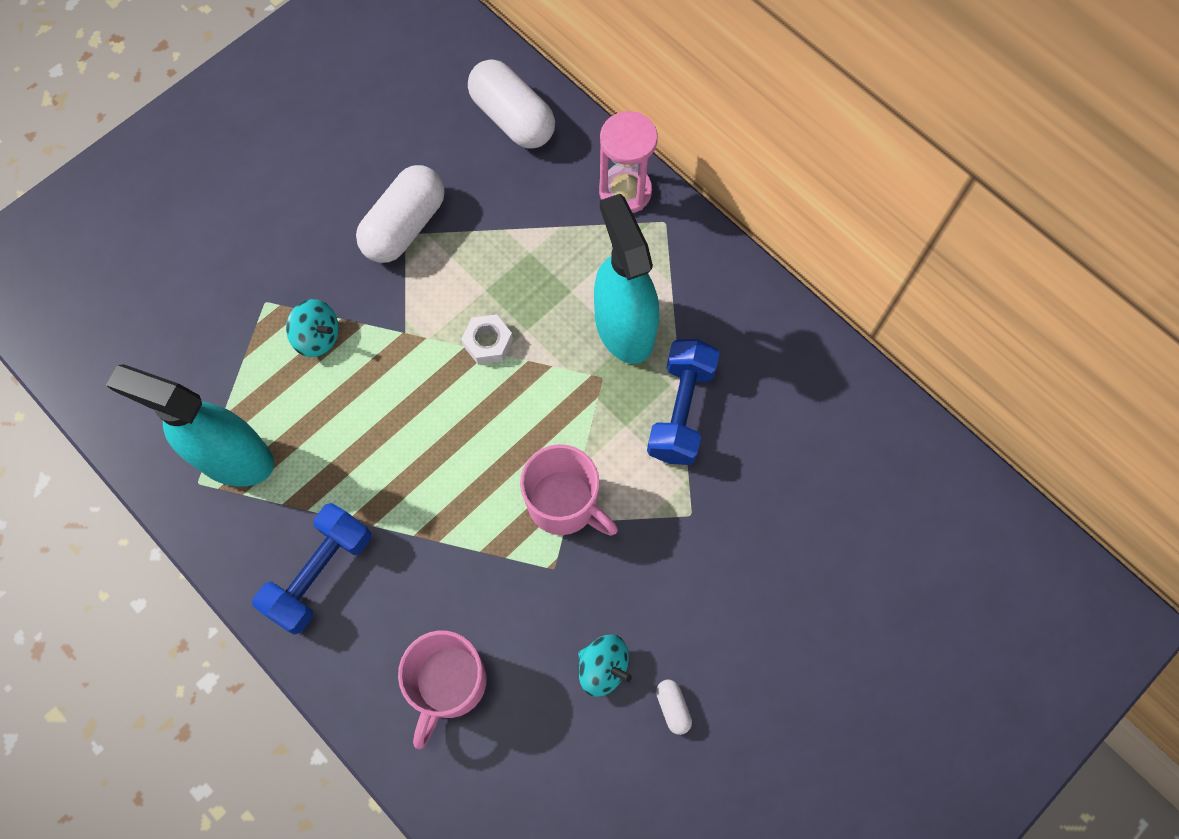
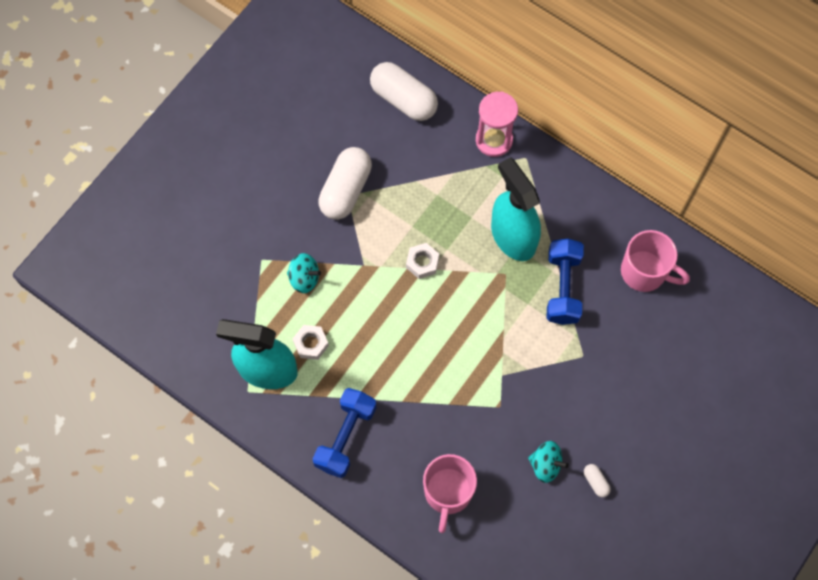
camera: 10 degrees left, 0 degrees up
(304, 430) = (311, 344): none -> white nut
(564, 504) = (497, 363): pink mug -> pink mug (645, 272)

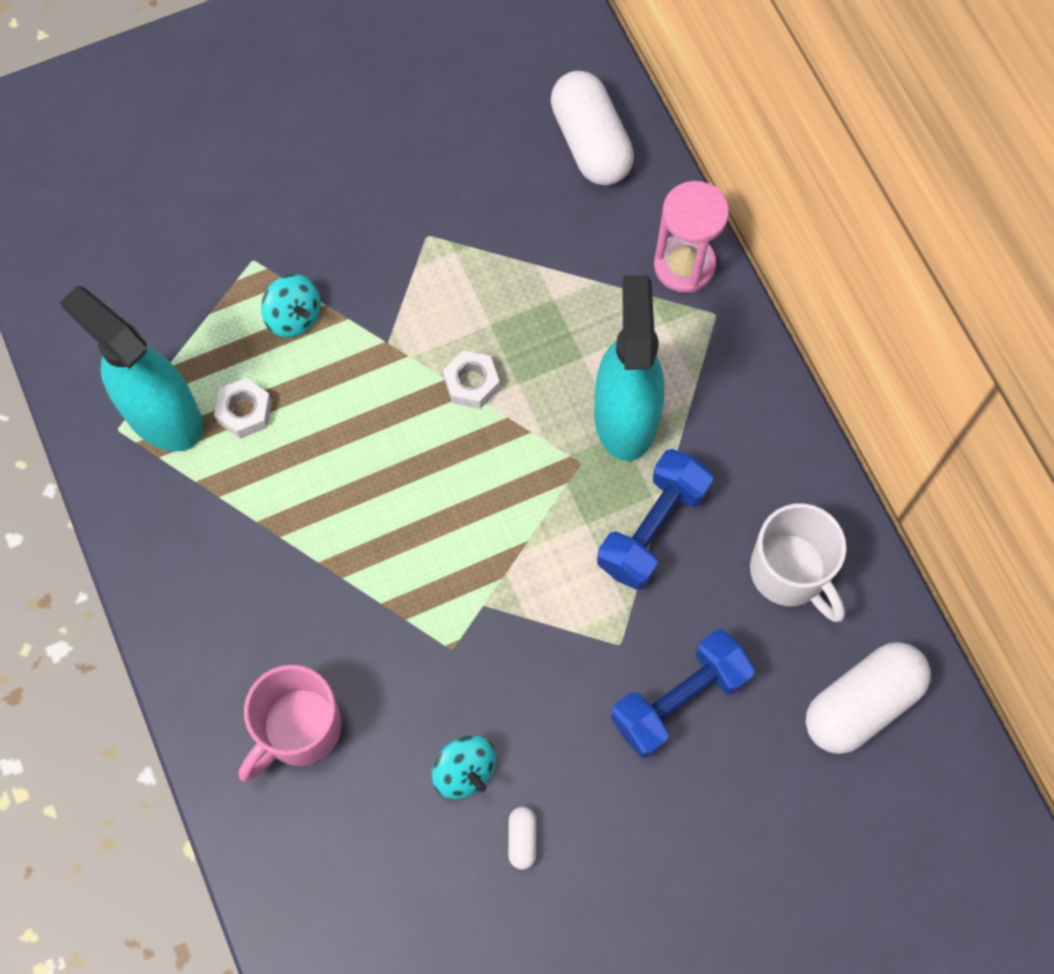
camera: 30 degrees right, 0 degrees up
(345, 437) = (208, 567): blue dumbbell -> blue dumbbell (679, 699)
(346, 190) = (429, 226): white capsule -> white capsule (861, 703)
(645, 272) = (790, 572): pink mug -> white mug

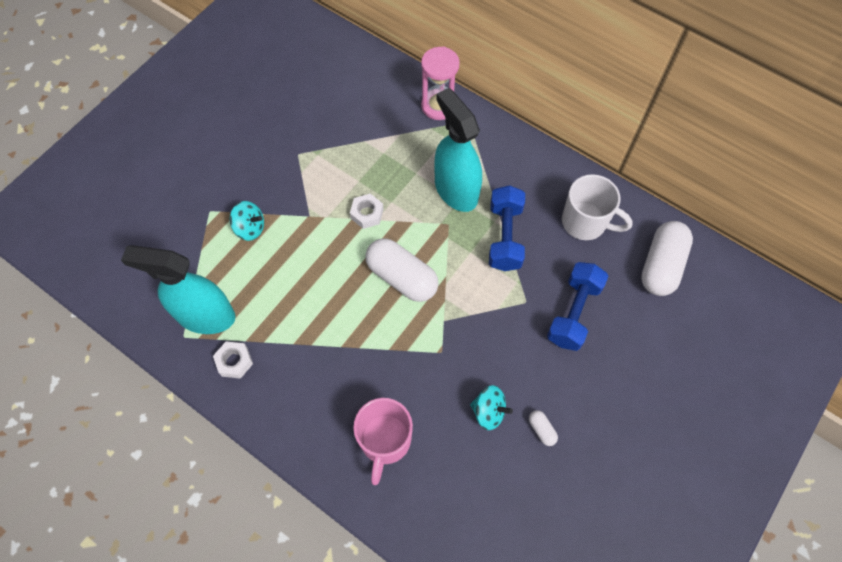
camera: 30 degrees left, 5 degrees down
(244, 411) = (252, 290): white nut -> white nut (234, 361)
(590, 143) = (355, 72): white capsule -> white capsule (402, 277)

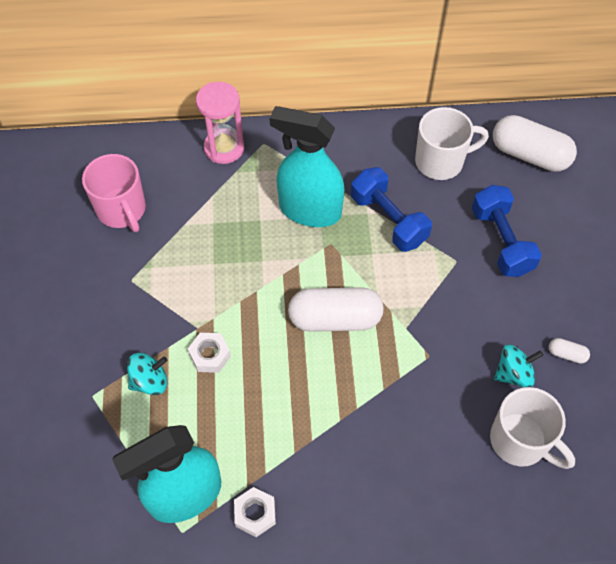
camera: 40 degrees left, 5 degrees down
(367, 214) = (250, 287): white nut -> white nut (210, 355)
(385, 441) = (455, 469): pink mug -> pink mug (122, 210)
(447, 460) = (520, 441): none -> white mug
(661, 266) = (529, 155): white capsule -> white capsule turned 45 degrees counterclockwise

